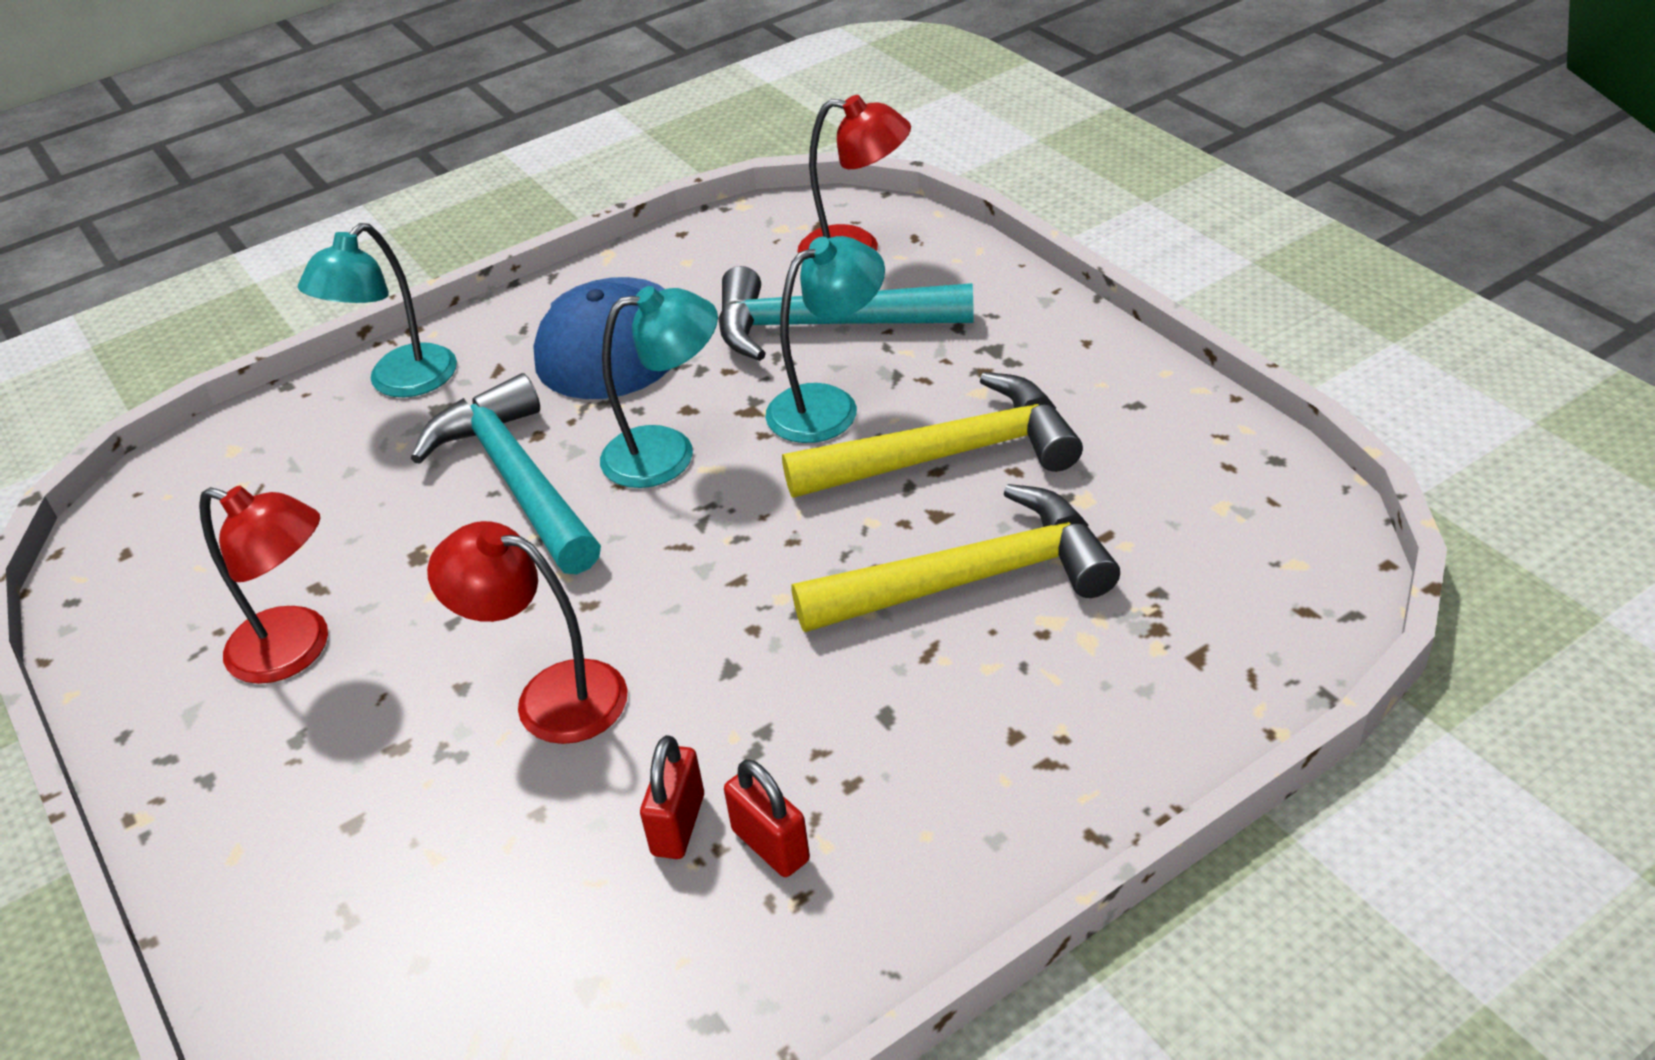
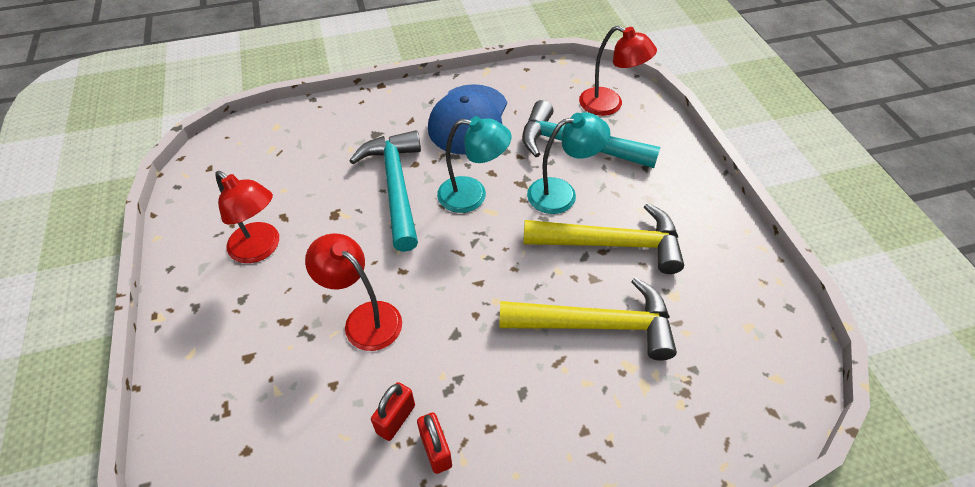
camera: 15 degrees right, 10 degrees up
(400, 382) = (363, 113): turquoise lamp -> none

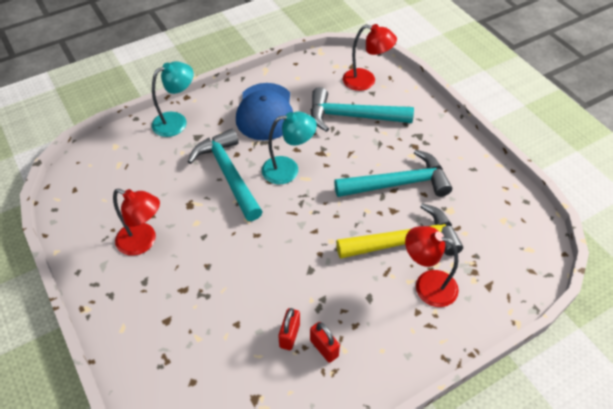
camera: 15 degrees left, 0 degrees up
(364, 318) = (241, 274): red lamp -> red lamp (427, 285)
(562, 193) = (352, 154): turquoise lamp -> turquoise lamp (176, 121)
(612, 244) = (398, 183): yellow hammer -> turquoise hammer

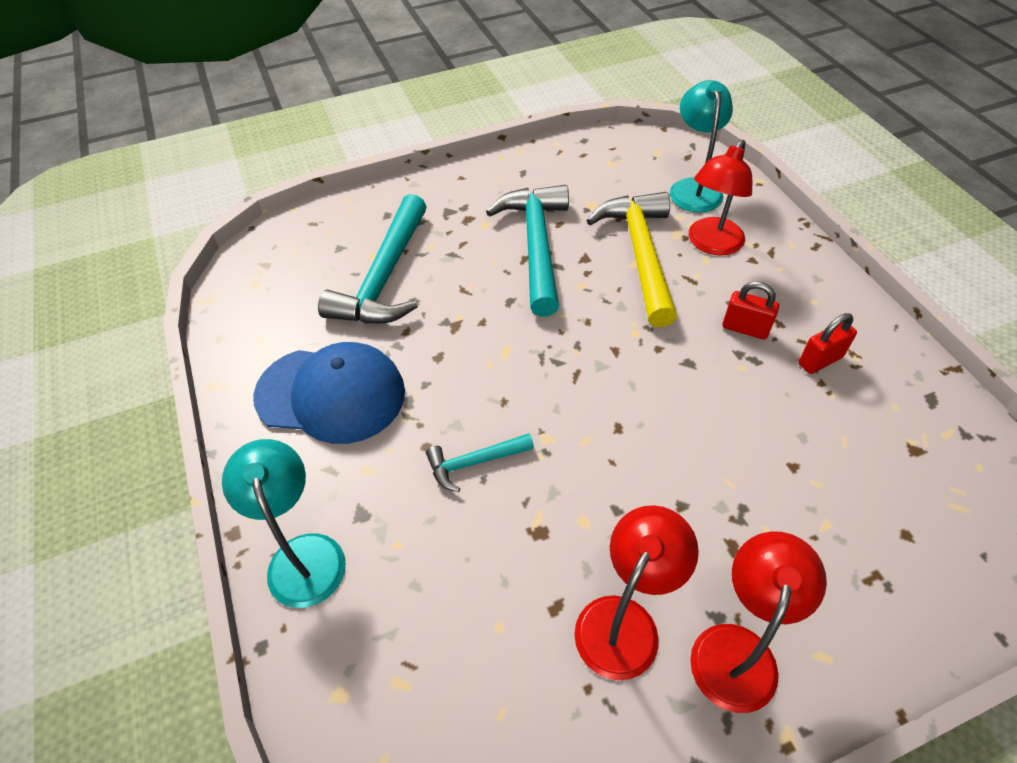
camera: 80 degrees left, 0 degrees up
(228, 174) = (474, 462): turquoise hammer -> turquoise hammer, size x0.50
(288, 169) = (481, 372): turquoise lamp -> turquoise lamp (693, 188)
(289, 335) = (805, 398): red padlock -> red padlock (745, 328)
(366, 81) = (309, 251): red lamp -> red lamp (737, 648)

